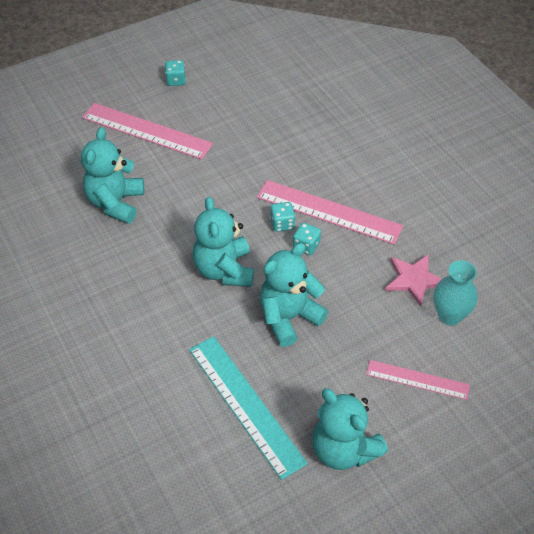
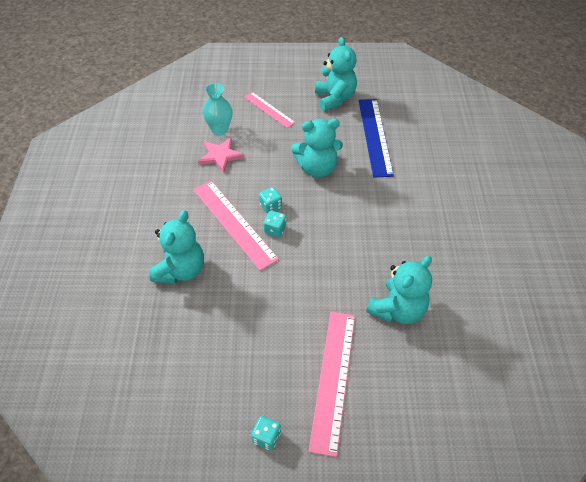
camera: 150 degrees left, 0 degrees up
(146, 131) = (333, 379): pink ruler -> pink ruler turned 45 degrees clockwise
(224, 270) = (340, 215): turquoise teddy bear -> turquoise teddy bear (181, 270)
(245, 405) = (375, 136): turquoise ruler -> blue ruler

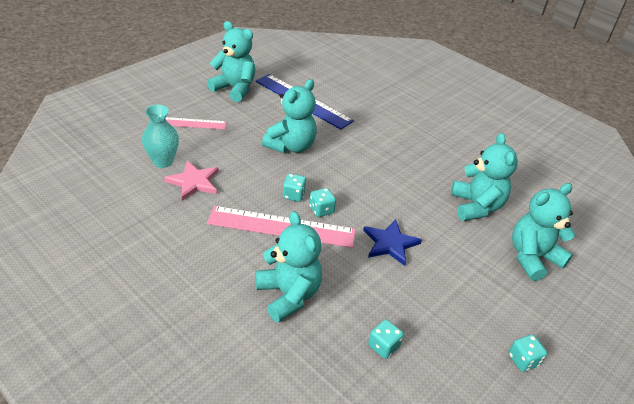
camera: 50 degrees left, 10 degrees down
(192, 347) = (383, 346): none -> turquoise dice
(289, 287) = (390, 243): none -> blue star
(333, 379) = (504, 282): pink ruler -> none
(385, 382) = (532, 257): none -> turquoise teddy bear

